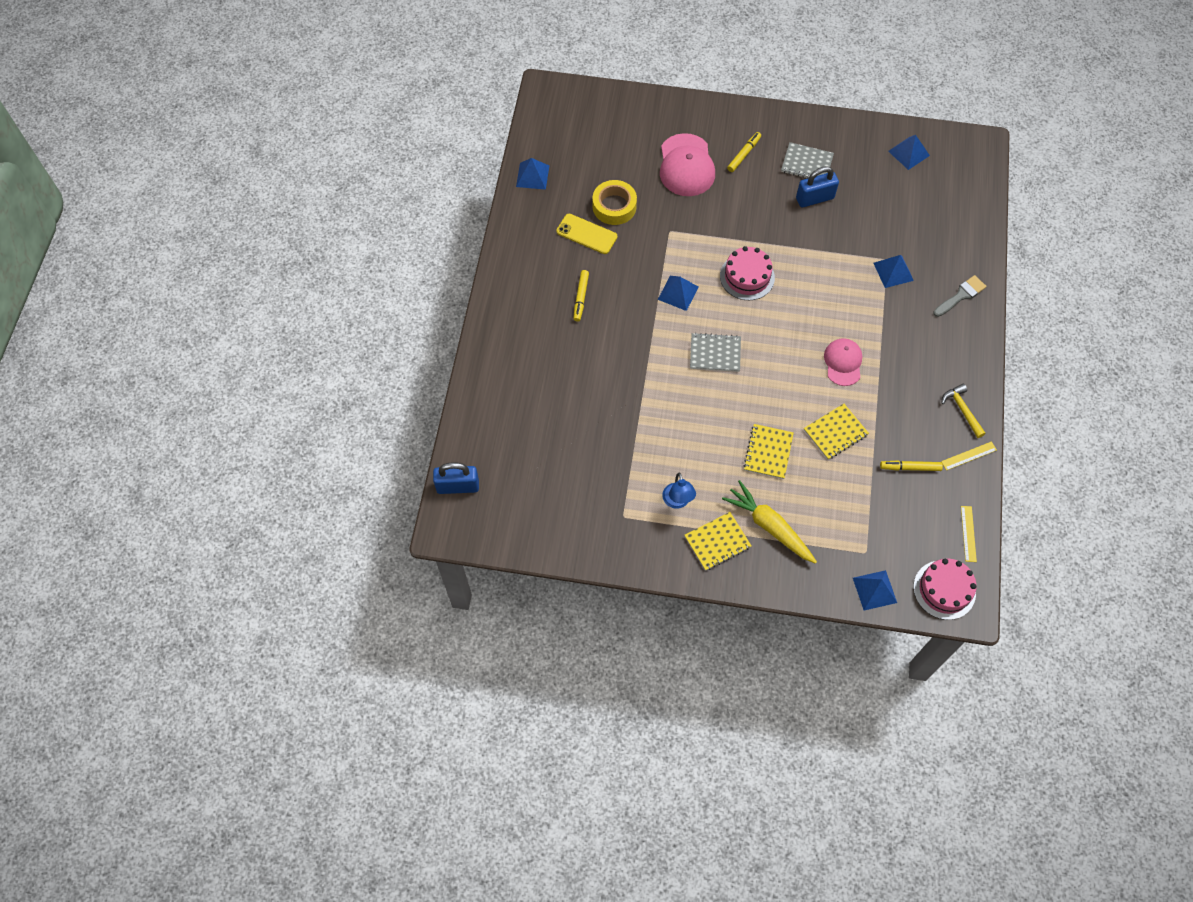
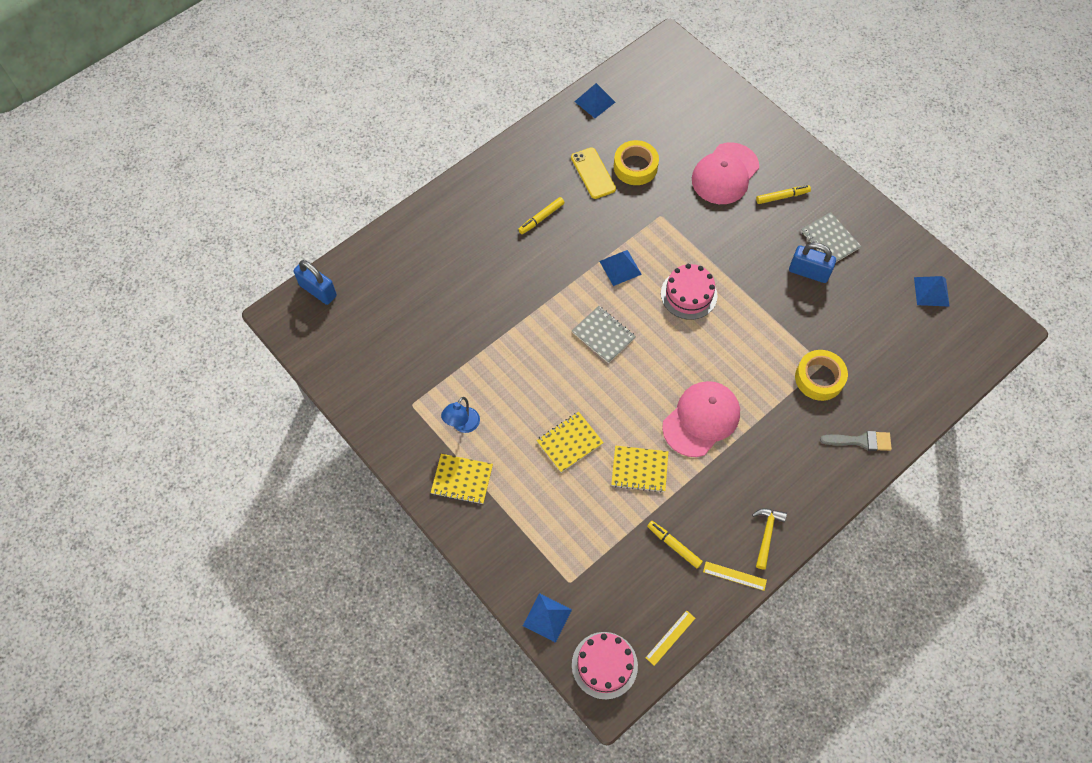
camera: 40 degrees right, 0 degrees up
(769, 526) = (513, 500): yellow carrot -> none
(843, 362) = (701, 419): pink cap -> pink cap, size x1.58
(893, 271) = (819, 378): blue pyramid -> yellow tape

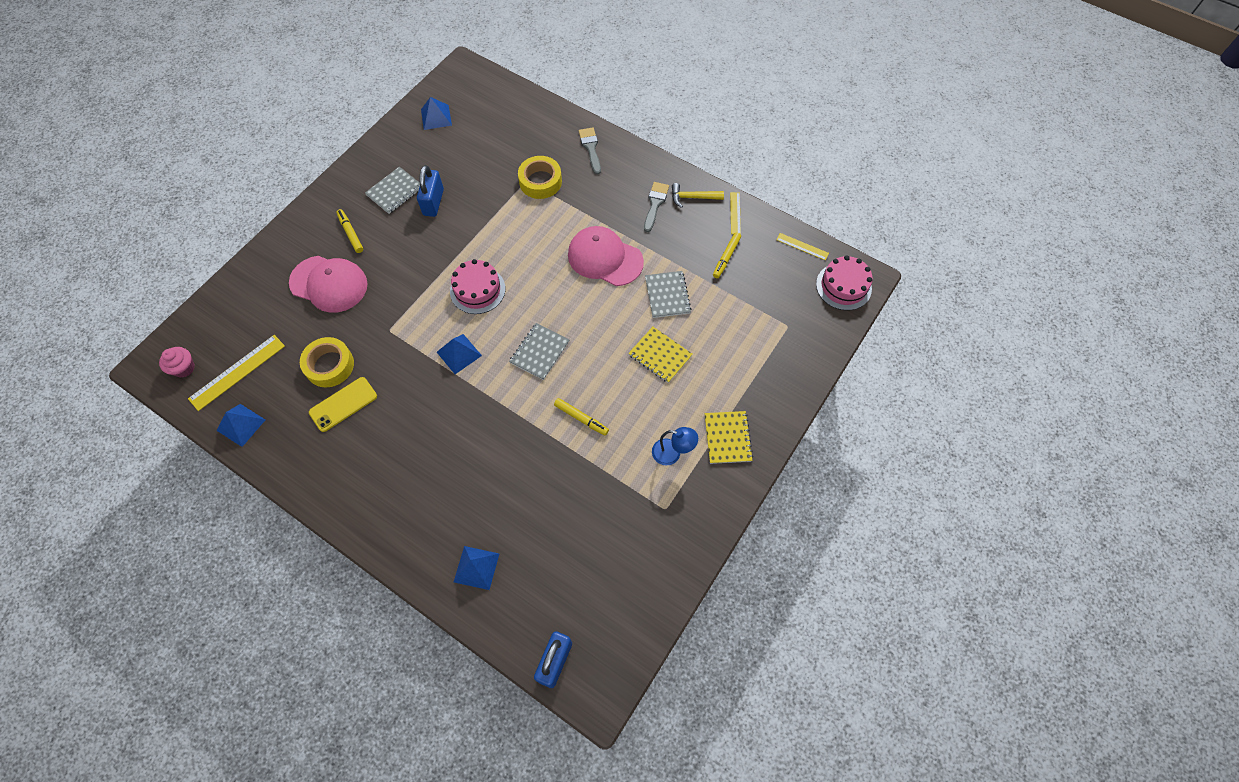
camera: 105 degrees left, 0 degrees up
(541, 218) = (410, 442): yellow marker -> yellow marker (581, 418)
(547, 617) = (824, 336): blue pyramid -> blue pyramid (476, 567)
(639, 469) = (667, 295): yellow notebook -> grey notebook
(647, 101) = (237, 372): none -> yellow ruler
(661, 66) = (184, 368): none -> pink cupcake
(764, 490) = (655, 204): none -> grey brush

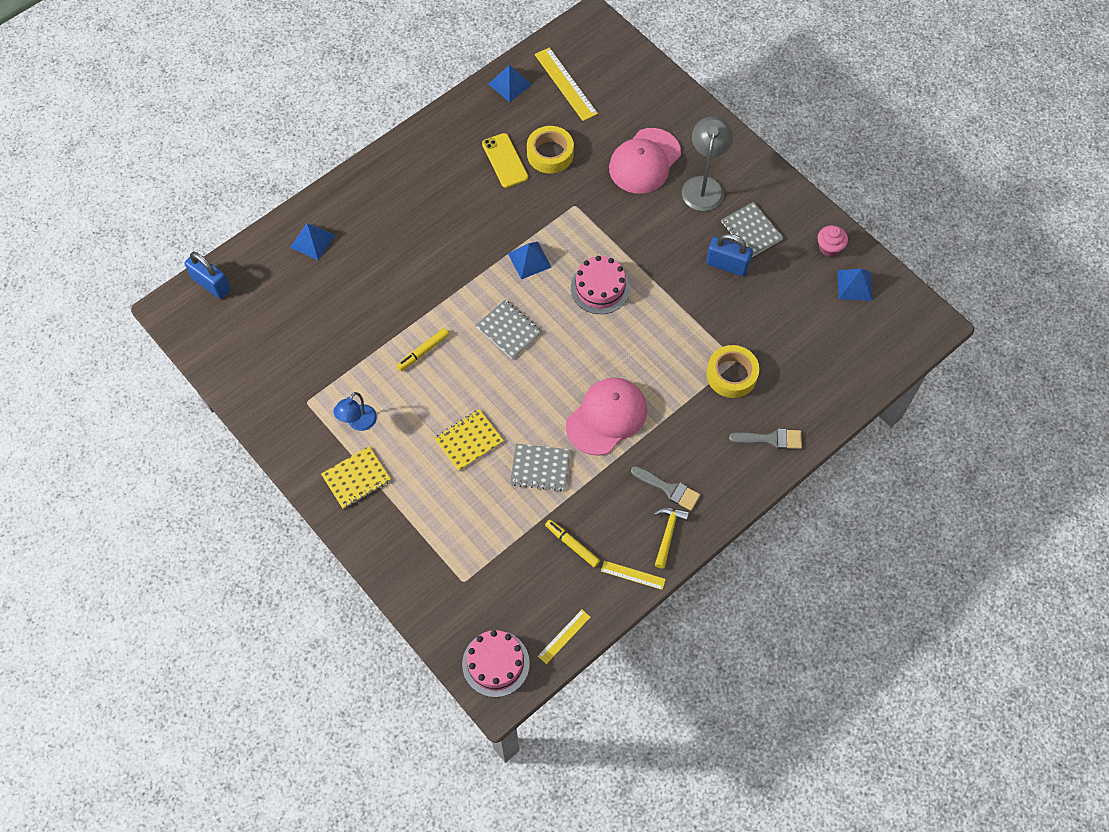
camera: 105 degrees right, 0 degrees up
(184, 368) = (582, 45): pink cupcake -> pink cupcake (829, 248)
(351, 233) = (704, 185): yellow marker -> grey lamp
(727, 438) = (356, 478): yellow notebook -> yellow notebook turned 45 degrees counterclockwise

